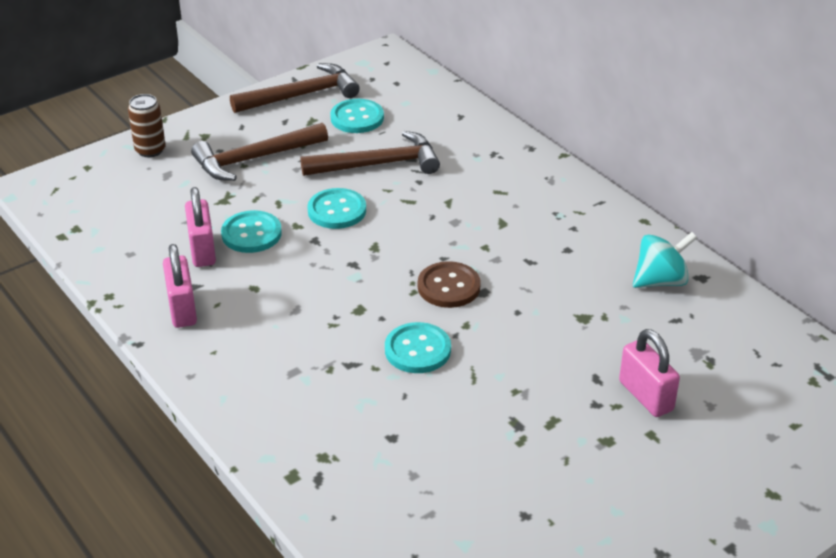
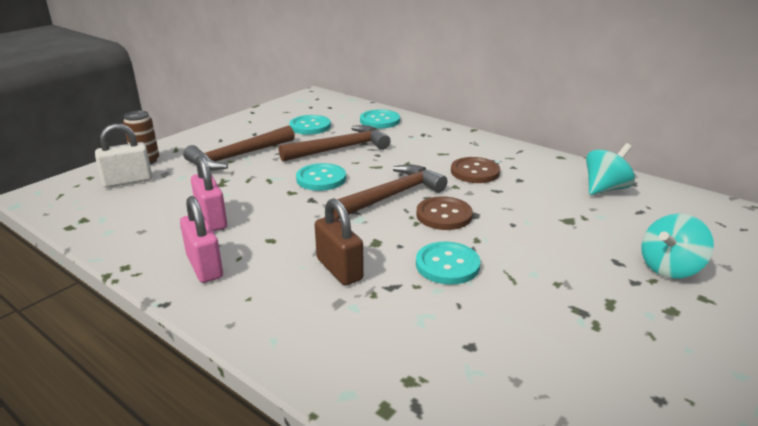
camera: 15 degrees left, 10 degrees down
(126, 180) = (128, 181): none -> white padlock
(251, 234) = (253, 202): turquoise button -> turquoise button (380, 121)
(301, 95) = (261, 119): brown hammer -> brown hammer (391, 196)
(309, 335) = (339, 269): none -> brown padlock
(521, 229) = (475, 172): none -> brown button
(645, 396) = (669, 268): pink padlock -> turquoise spinning top

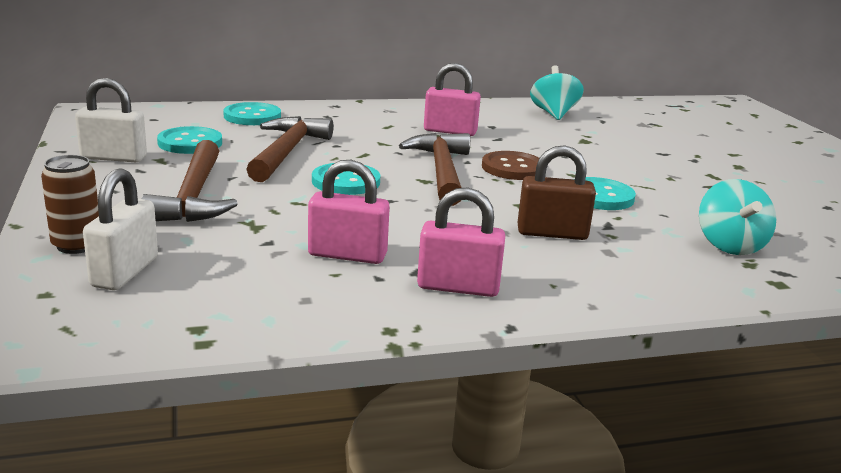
camera: 55 degrees left, 5 degrees down
(260, 123) = (113, 158): none -> white padlock
(475, 172) = (450, 131): brown button -> pink padlock
(669, 268) = (689, 146): turquoise spinning top -> turquoise spinning top (729, 245)

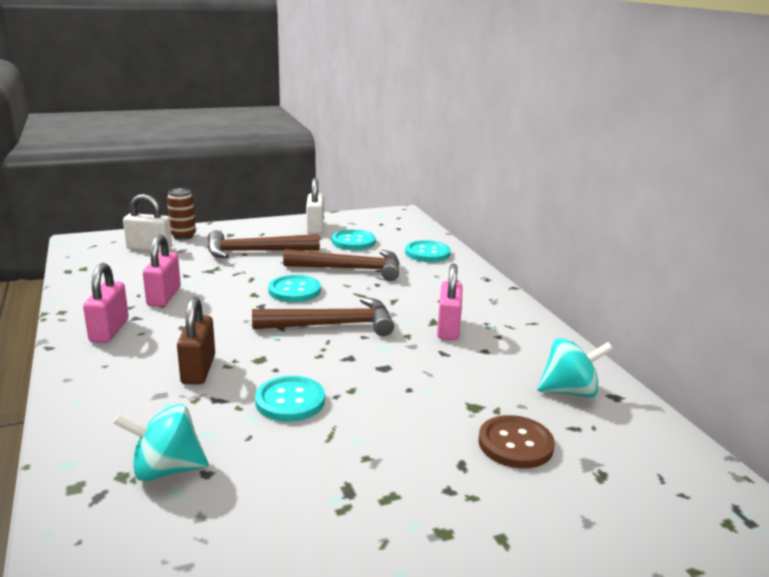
camera: 85 degrees right, 0 degrees up
(513, 168) = (354, 357): brown button -> brown button (515, 444)

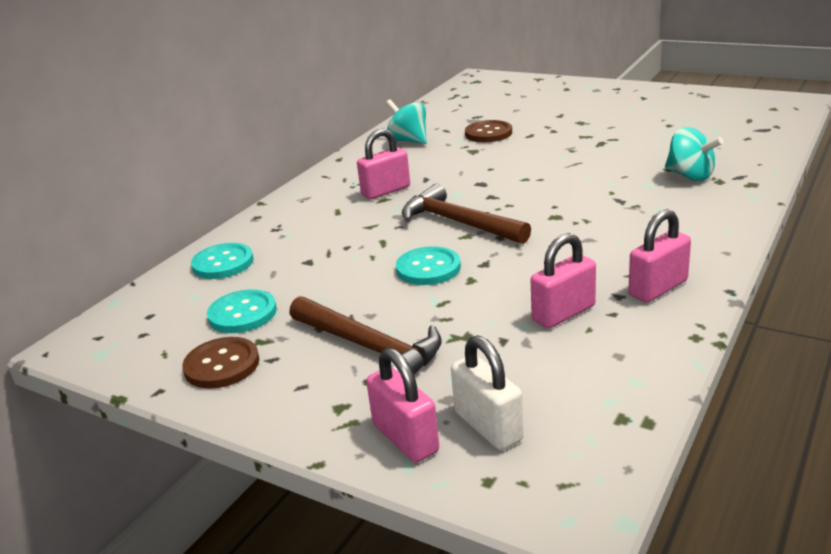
camera: 125 degrees left, 5 degrees up
(183, 236) = (405, 438): brown can -> pink padlock
(198, 369) = (611, 224): brown padlock -> none
(290, 401) = (573, 184): turquoise button -> none
(315, 227) = (222, 365): white padlock -> brown button
(350, 269) = (330, 273): brown hammer -> none

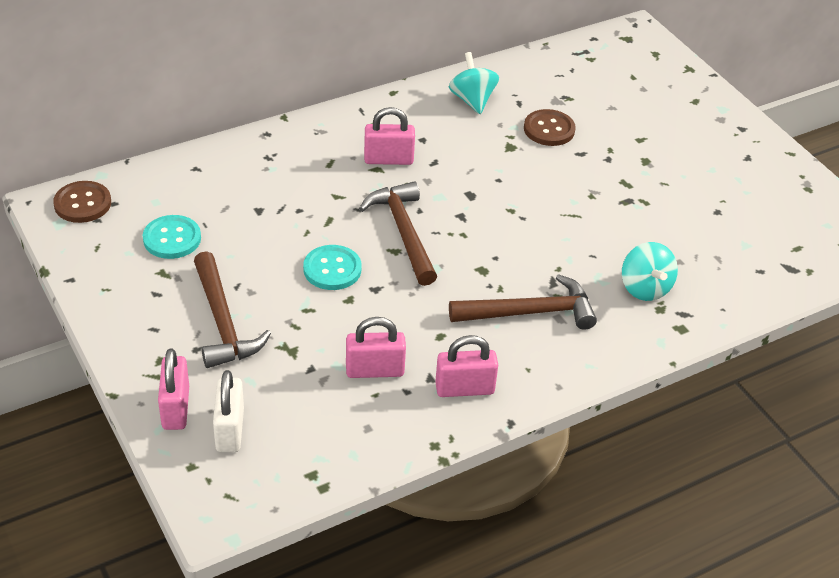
camera: 25 degrees right, 15 degrees up
(222, 365) = (122, 280): brown button -> brown button (82, 203)
(223, 263) = (200, 176): turquoise button -> none
(631, 222) = (530, 312): none -> brown hammer

